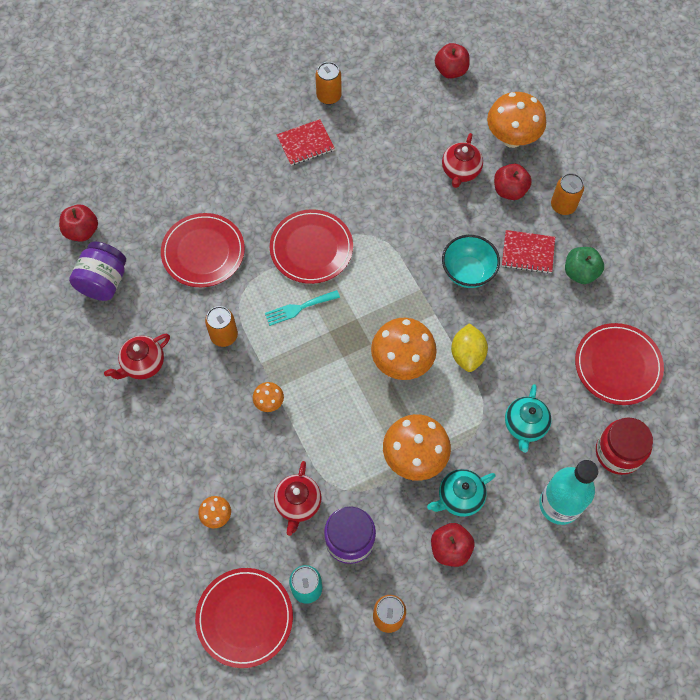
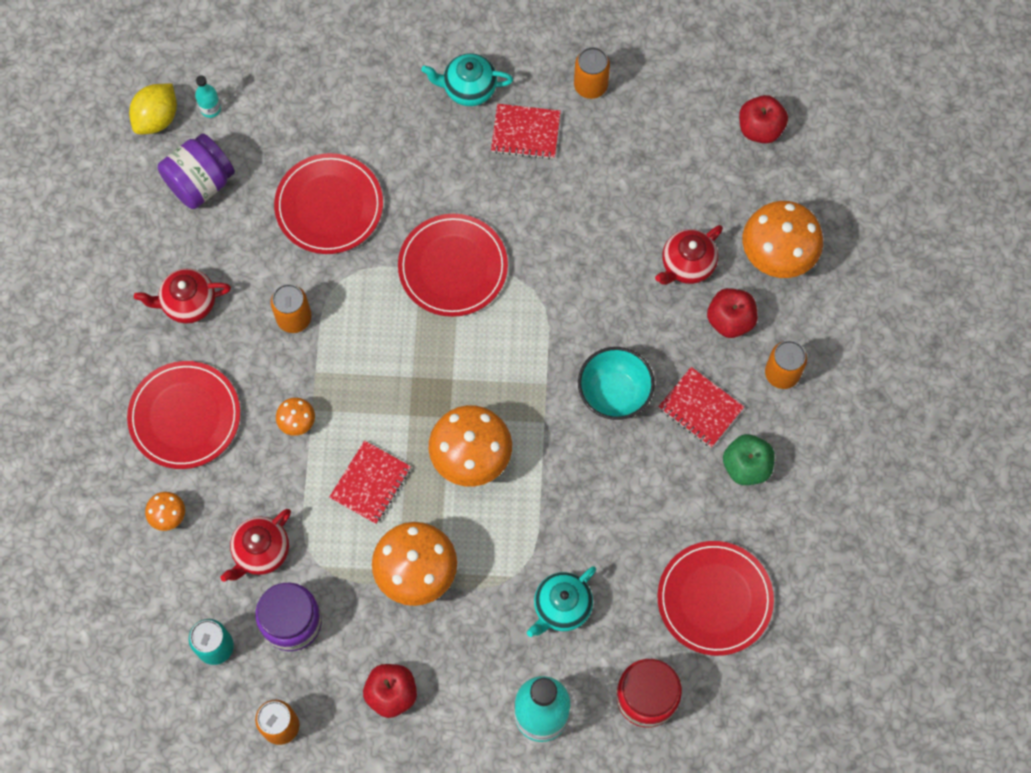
camera: 30 degrees right, 5 degrees up
(82, 231) = (210, 108): red apple -> turquoise bottle
(244, 618) = (134, 640): red plate -> red plate (185, 416)
(299, 308) = (395, 331): turquoise fork -> none
(345, 415) = (370, 483): none -> red notebook
(459, 497) = (437, 644): turquoise teapot -> turquoise teapot (468, 88)
(467, 354) = (550, 490): yellow lemon -> yellow lemon (157, 118)

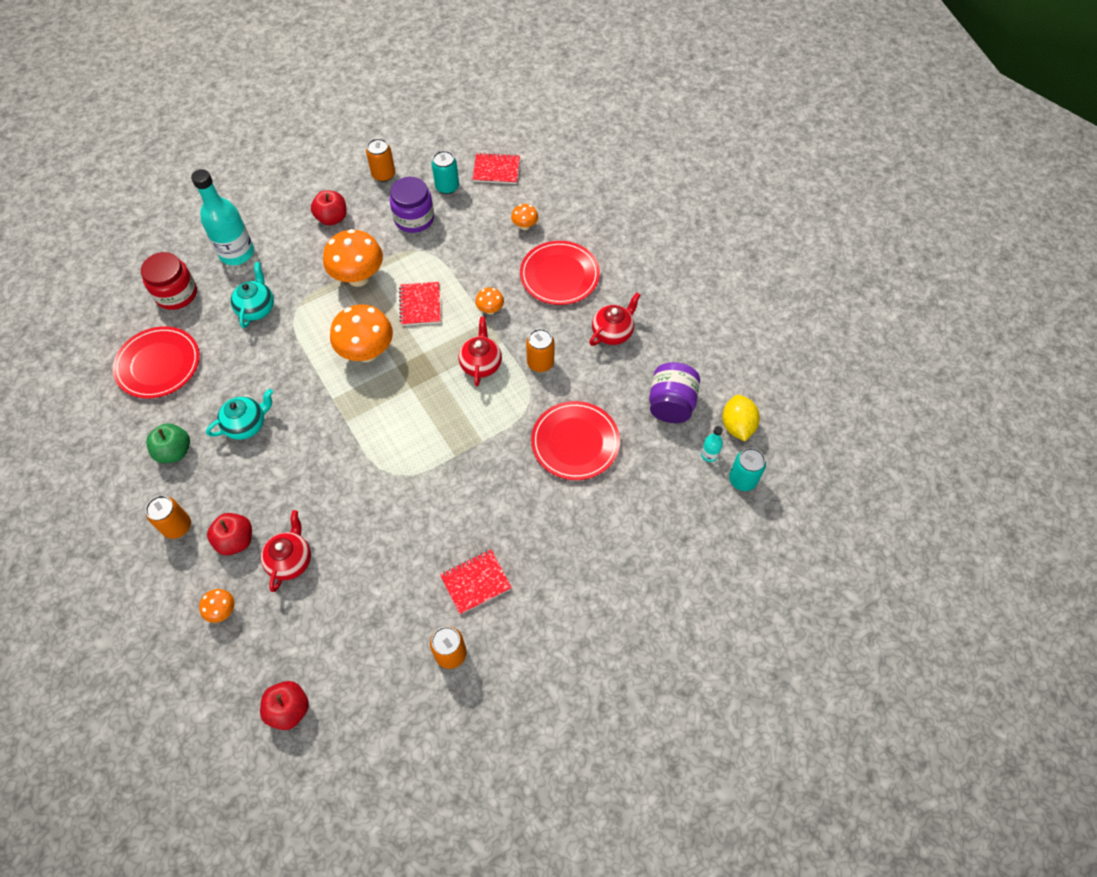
camera: 145 degrees right, 10 degrees down
(202, 65) = (742, 480): none -> turquoise can
(261, 551) = (458, 239): red teapot -> red teapot (481, 364)
(453, 267) = (460, 455): red plate -> none
(468, 88) = (543, 588): turquoise teapot -> turquoise teapot (247, 425)
(614, 393) = (294, 442): turquoise bowl -> none
(700, 408) = (227, 468): red notebook -> red notebook (496, 170)
(777, 255) = (222, 611): orange mushroom -> orange mushroom, size x0.48

